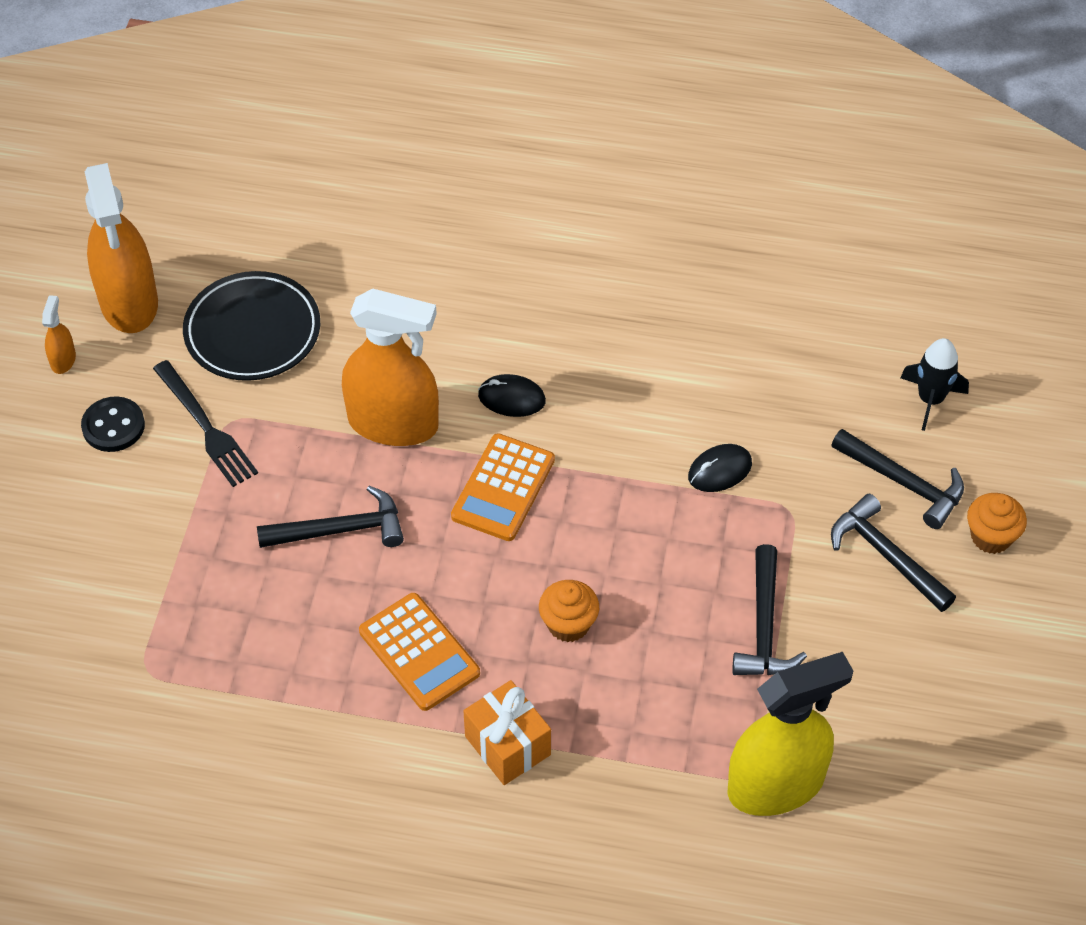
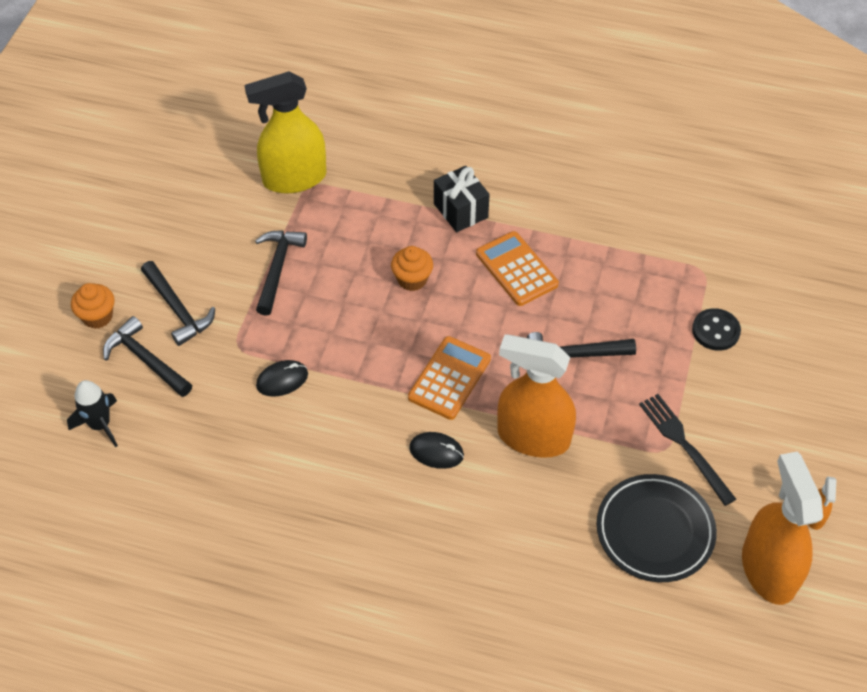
camera: 175 degrees left, 0 degrees up
(113, 426) = (760, 452): black button -> black button (715, 331)
(507, 745) = (460, 210): orange gift -> black gift

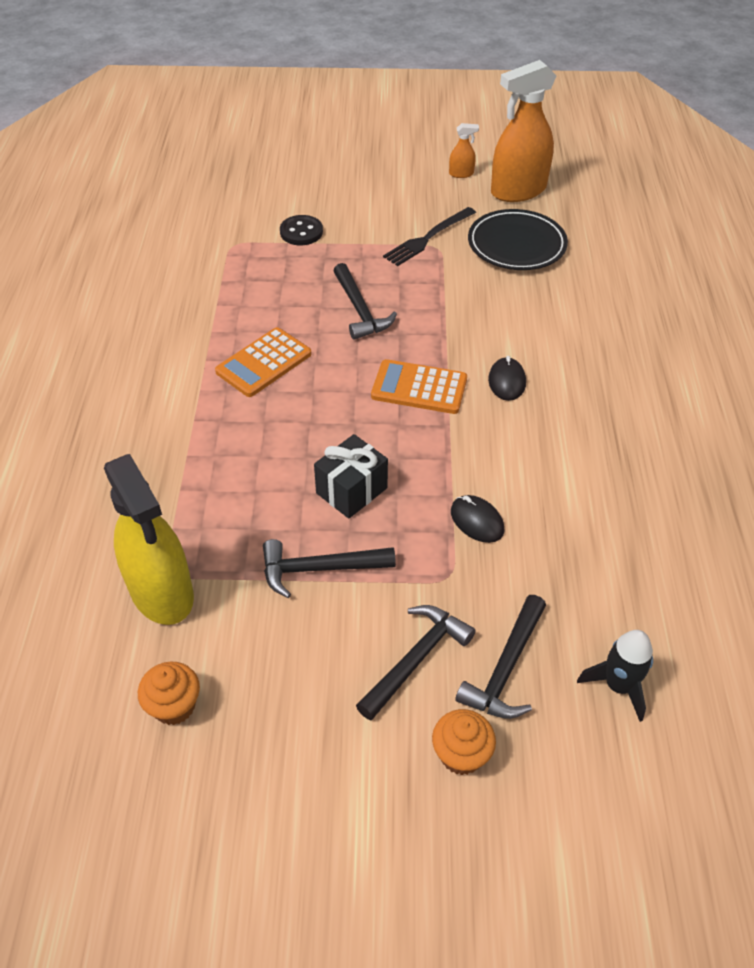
camera: 105 degrees left, 5 degrees down
(412, 279) = (301, 440): orange cupcake -> orange cupcake (174, 706)
(460, 210) = (189, 419): black gift -> black gift (351, 490)
(533, 437) = (460, 322): orange spray bottle -> none

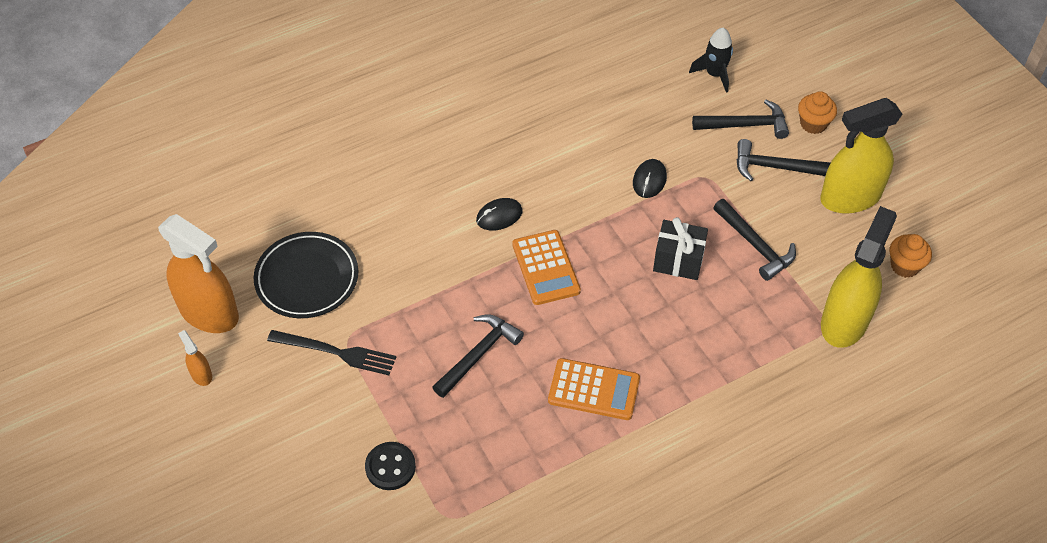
camera: 120 degrees left, 5 degrees up
(313, 715) = (850, 197): none -> yellow spray bottle

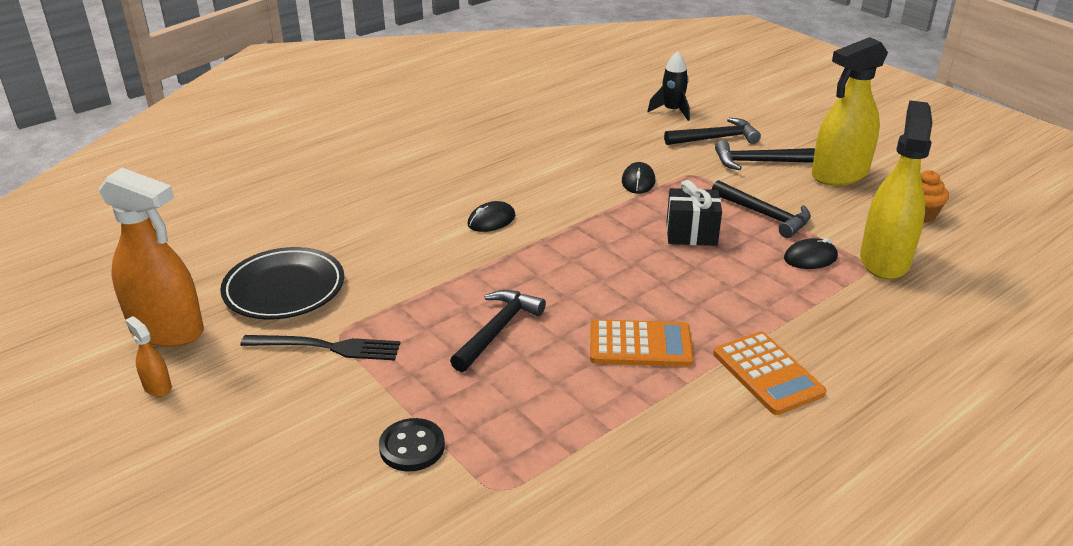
camera: 10 degrees left, 20 degrees down
(546, 268) = (553, 253): orange calculator -> orange calculator (767, 373)
(777, 308) = (810, 258): none -> black mouse
(813, 124) = (779, 132): orange cupcake -> none

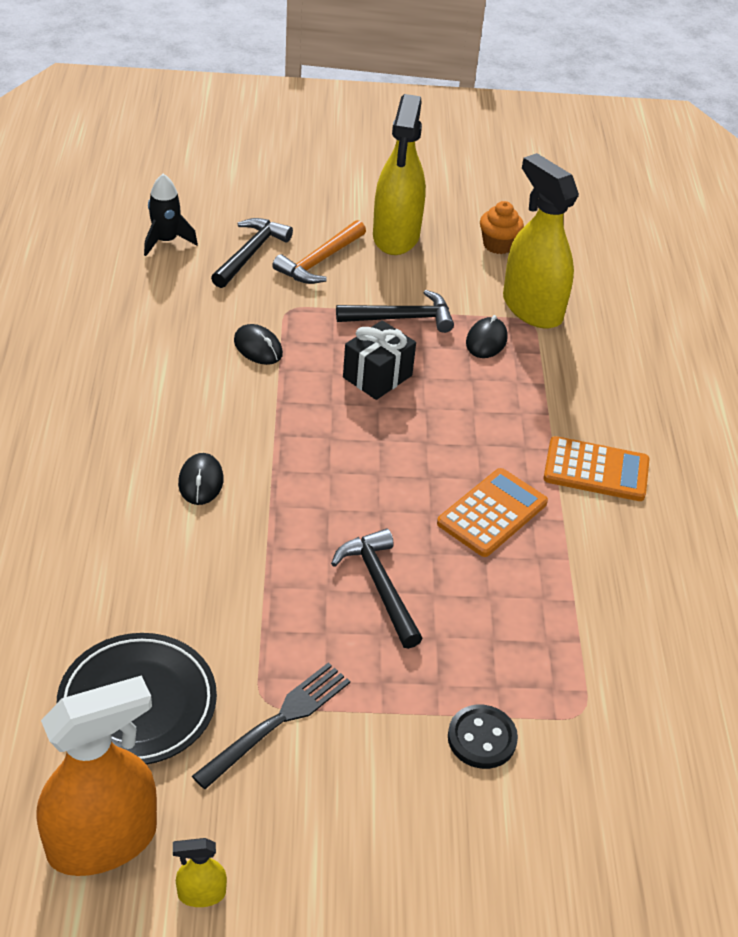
camera: 55 degrees left, 10 degrees up
(157, 387) = (201, 894): orange spray bottle -> yellow spray bottle
(757, 162) = (319, 261): black hammer -> orange hammer

